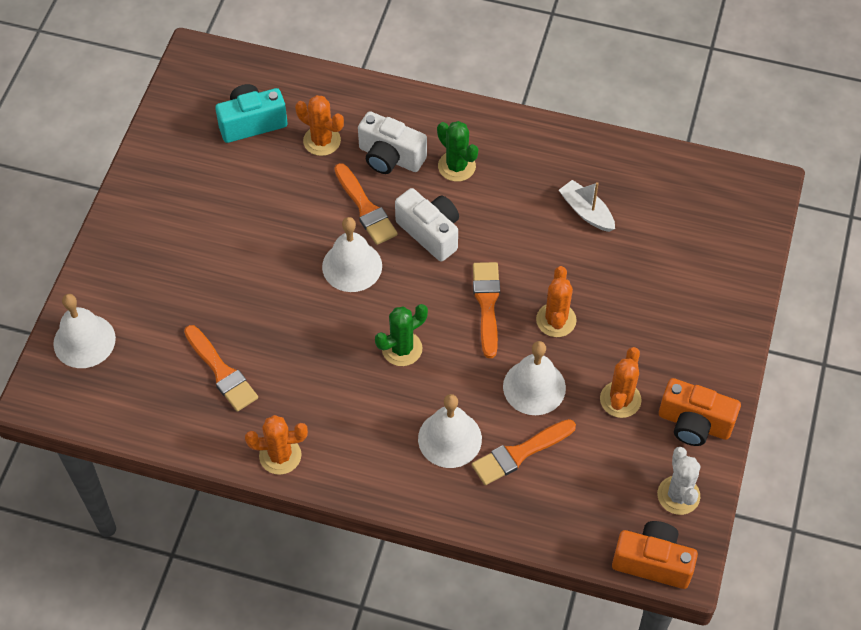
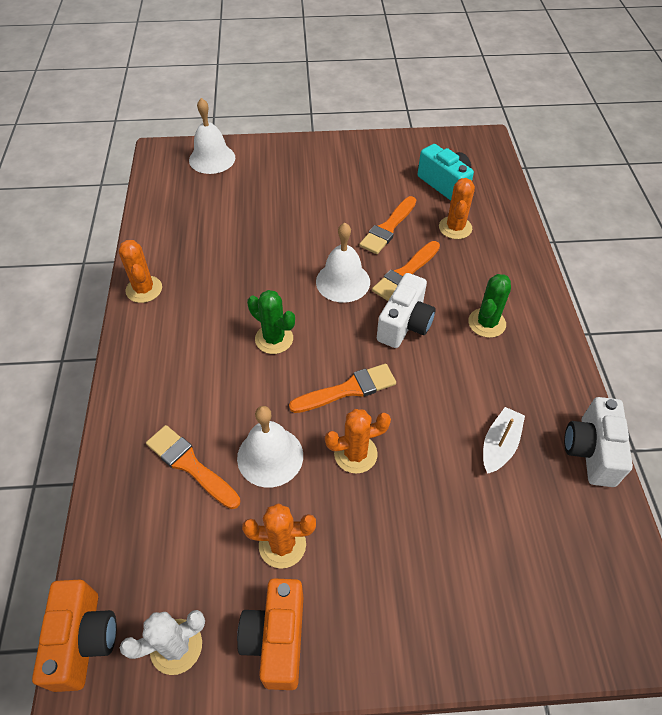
camera: 70 degrees right, 5 degrees down
(221, 371) = (211, 234): orange brush -> orange brush (388, 228)
(390, 157) = (466, 274): white camera -> white camera (591, 451)
(449, 438) = (191, 401): white bell -> none

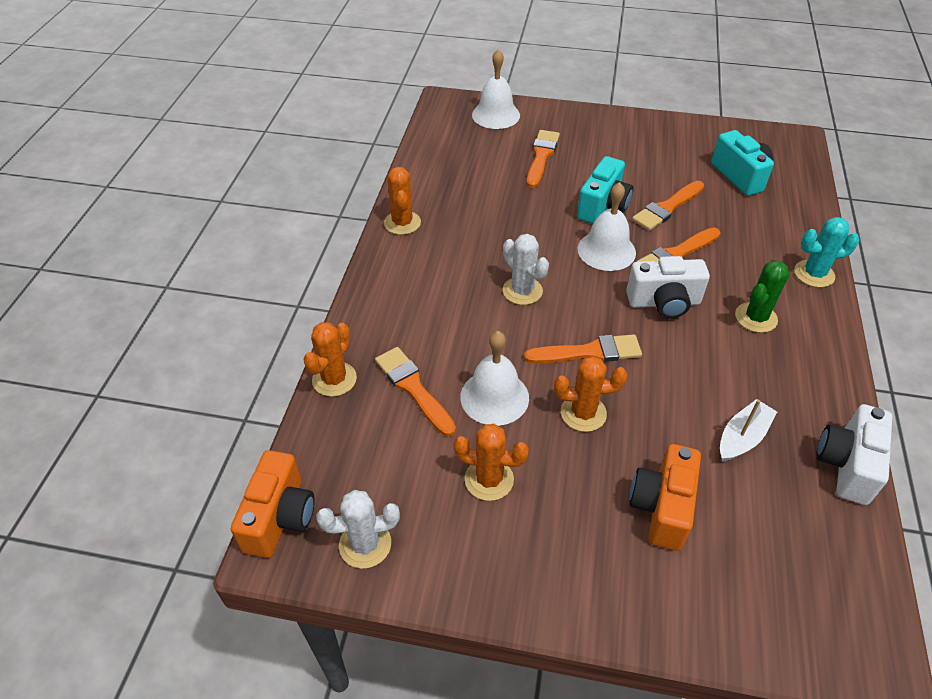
camera: 15 degrees right, 5 degrees down
(264, 195) = (541, 156): none -> orange brush
(274, 339) = (522, 291): green cactus -> white cactus
(277, 639) = (464, 562): orange camera -> orange camera (662, 507)
(330, 237) = (603, 206): none -> turquoise camera
(404, 324) = (664, 302): white camera -> white camera turned 45 degrees clockwise
(455, 228) = (741, 220): orange cactus -> orange cactus (334, 379)
(526, 270) = (814, 274): none -> turquoise cactus

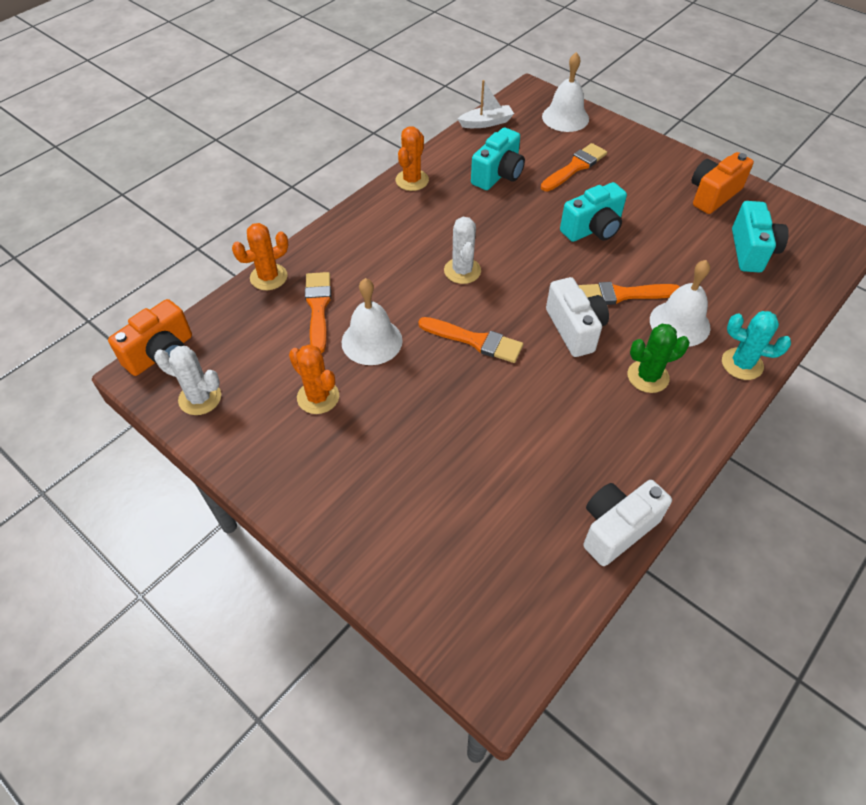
camera: 30 degrees right, 5 degrees up
(479, 188) = (498, 175): none -> turquoise camera
(583, 413) = (429, 384): orange cactus -> none
(606, 250) = (562, 267): white bell -> white bell (679, 323)
(662, 507) = (429, 481): orange camera -> orange camera (713, 195)
(664, 302) = (574, 329): white camera -> white camera turned 135 degrees counterclockwise
(667, 208) = (651, 252): orange brush -> none
(742, 437) = (544, 463): white boat -> white boat (486, 123)

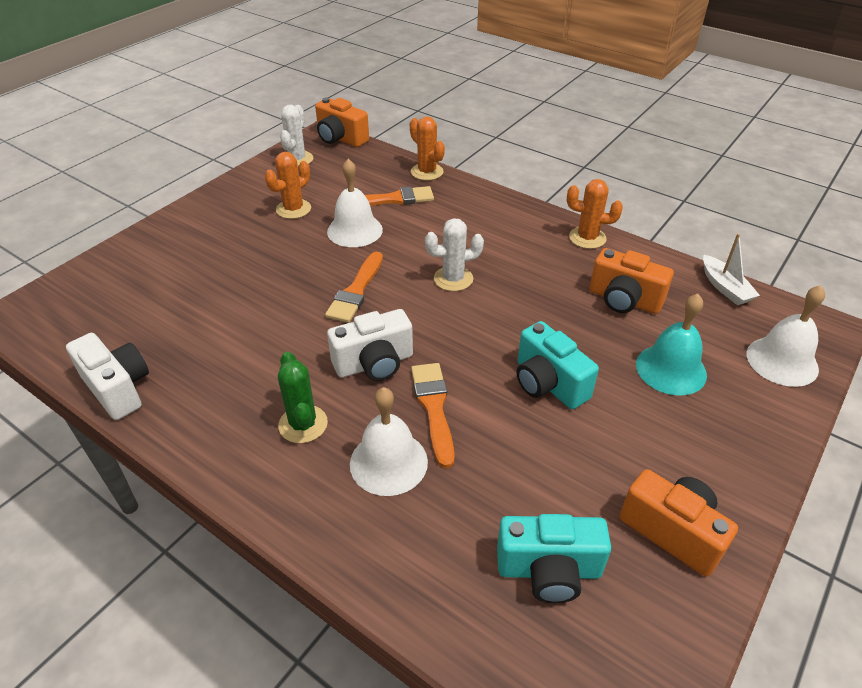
camera: 85 degrees right, 10 degrees down
(498, 175) = (624, 300): turquoise camera -> orange camera
(575, 167) = (671, 369): orange brush -> turquoise bell
(742, 364) = (319, 525): turquoise cactus -> none

